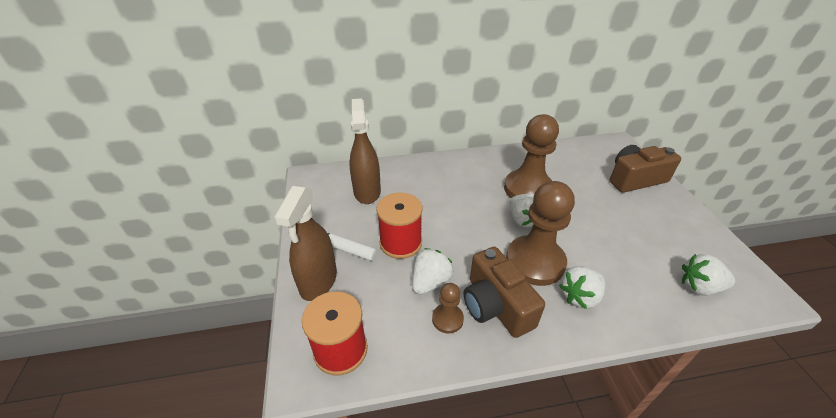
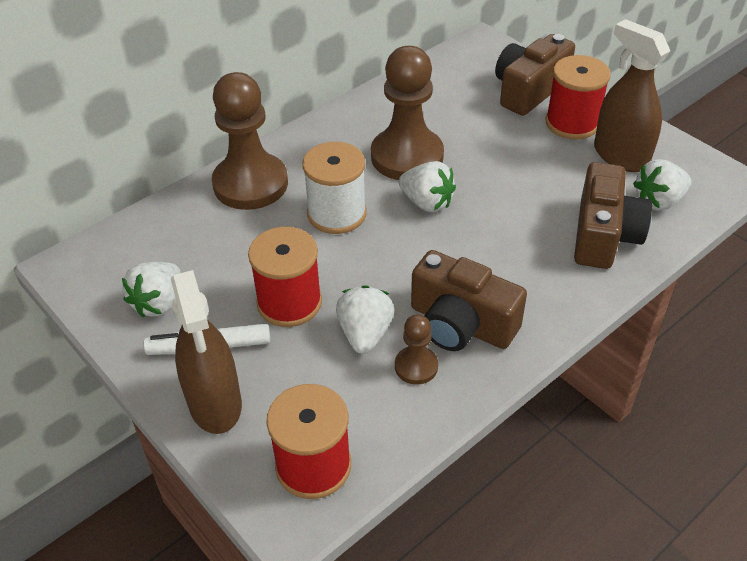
camera: 30 degrees left, 5 degrees up
(367, 192) = (183, 252): brown spray bottle -> brown spray bottle (620, 156)
(463, 205) = (337, 214): none -> white spool
(535, 262) = (473, 251): brown pawn -> brown pawn (250, 184)
(579, 296) = (546, 269): white strawberry -> white strawberry (159, 303)
(639, 292) = (604, 235): none -> brown camera
(656, 209) = (572, 123): none -> red spool

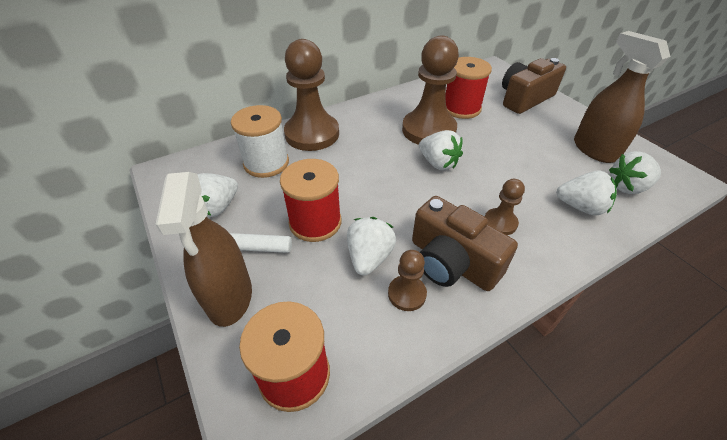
camera: 10 degrees right, 0 degrees up
(337, 214) = (368, 162): white spool -> white spool (266, 163)
(511, 269) = (500, 223): none -> brown pawn
(572, 123) = (556, 123): red spool -> red spool (461, 108)
(604, 235) = (580, 207): brown camera -> white strawberry

